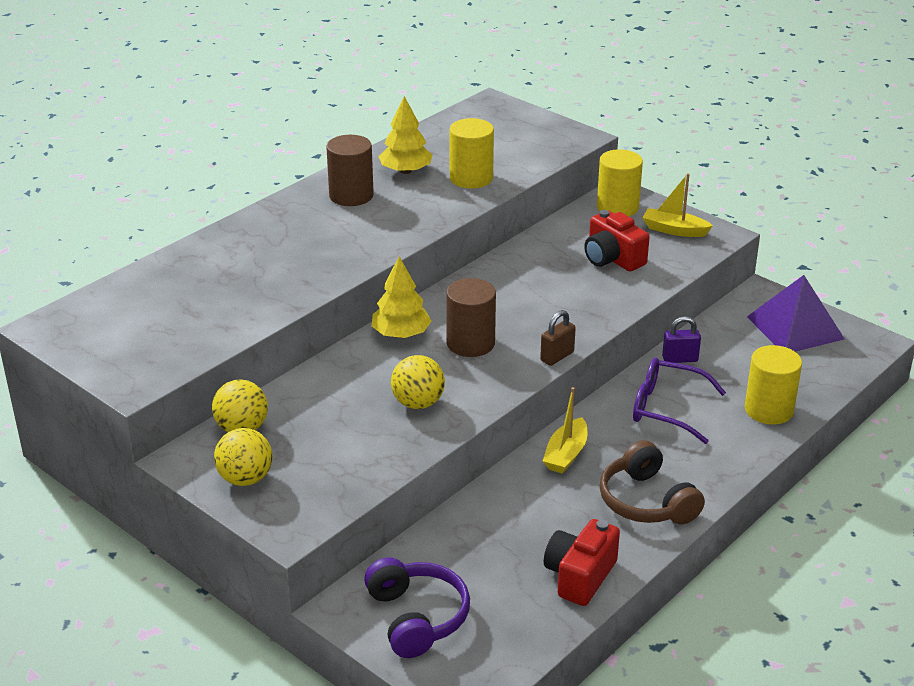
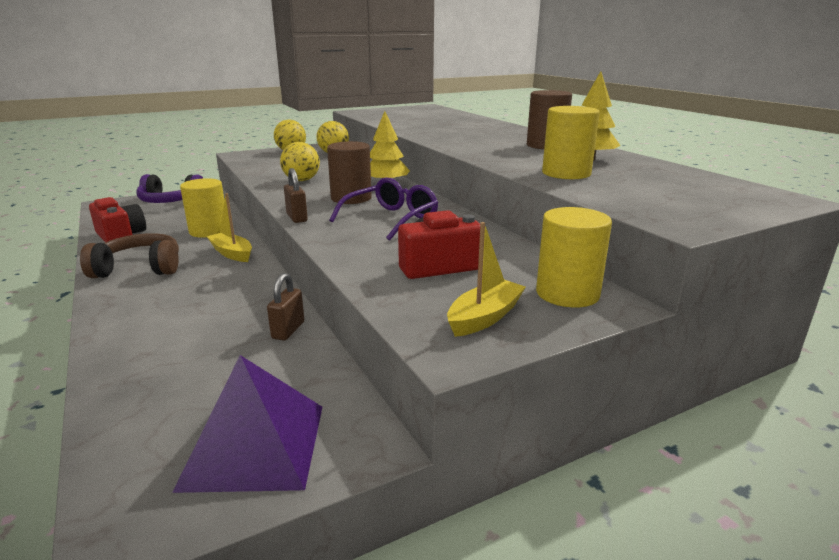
camera: 110 degrees right, 10 degrees down
(667, 409) = (224, 303): purple glasses -> purple glasses (391, 219)
(680, 359) = (288, 330): purple padlock -> brown padlock
(769, 410) = (141, 358): yellow cylinder -> yellow cylinder (209, 231)

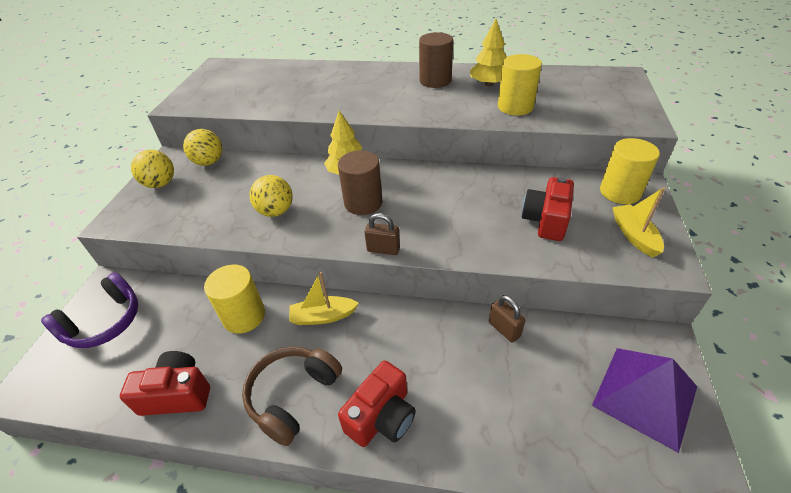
camera: 50 degrees left, 20 degrees up
(136, 305) = (382, 416): none -> red camera
(391, 219) = (437, 203): purple glasses -> none

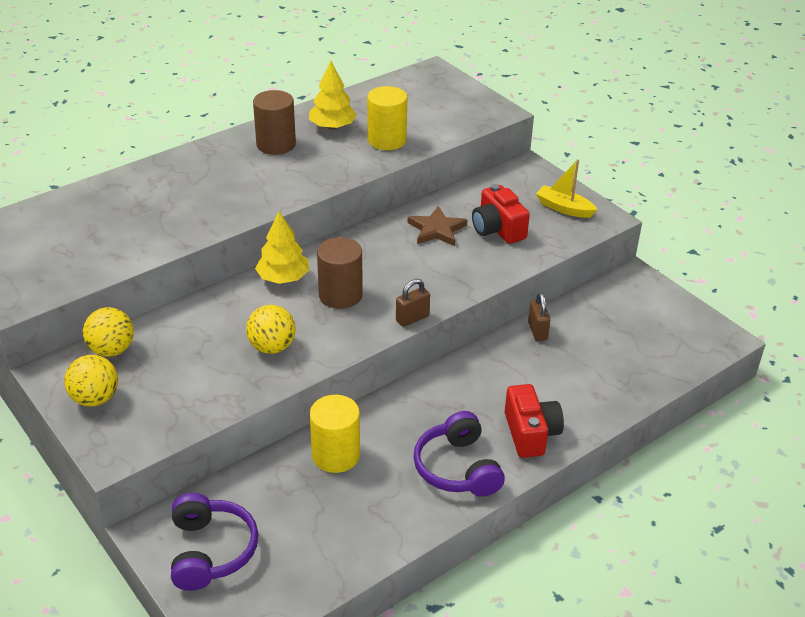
camera: 50 degrees left, 5 degrees down
(177, 394) = (370, 533): red camera -> none
(293, 396) = (457, 468): brown headphones -> purple headphones
(323, 316) = (401, 410): yellow boat -> none
(494, 194) = (436, 230): none -> brown star
(504, 329) = (537, 331): brown padlock -> brown padlock turned 75 degrees clockwise
(620, 192) = (520, 180): yellow cylinder -> none
(644, 396) = (654, 314): purple pyramid -> none

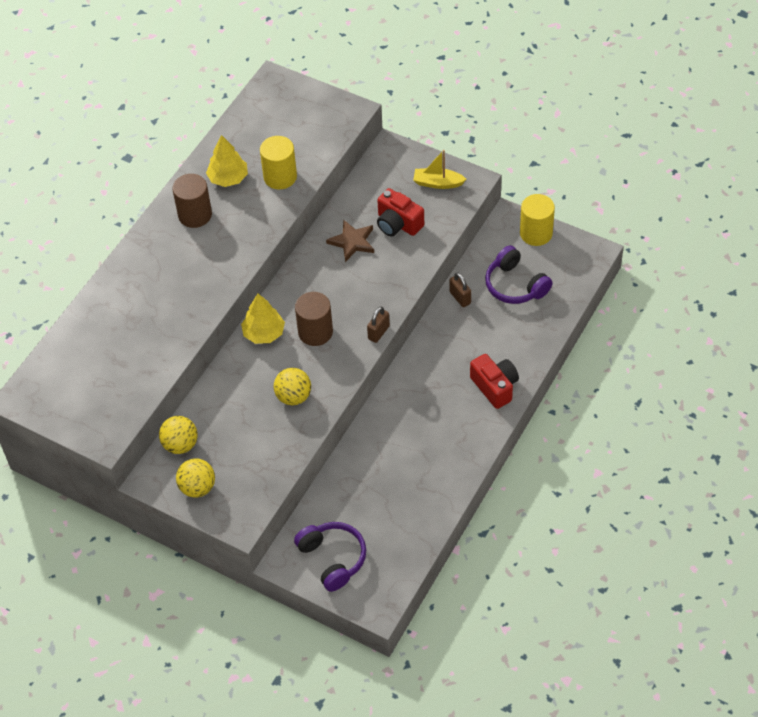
camera: 20 degrees left, 15 degrees up
(336, 455) = (373, 457): yellow cylinder -> yellow cylinder (536, 233)
(457, 468) = (459, 433): purple headphones -> purple headphones (515, 285)

